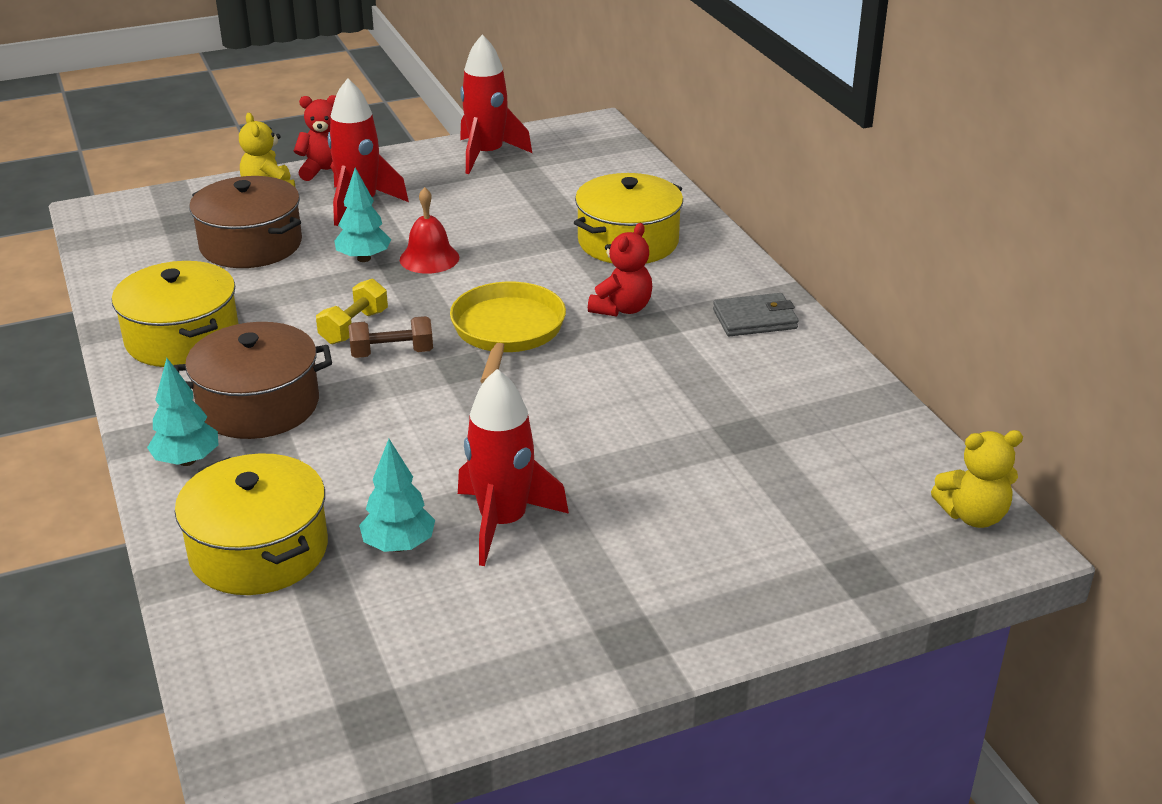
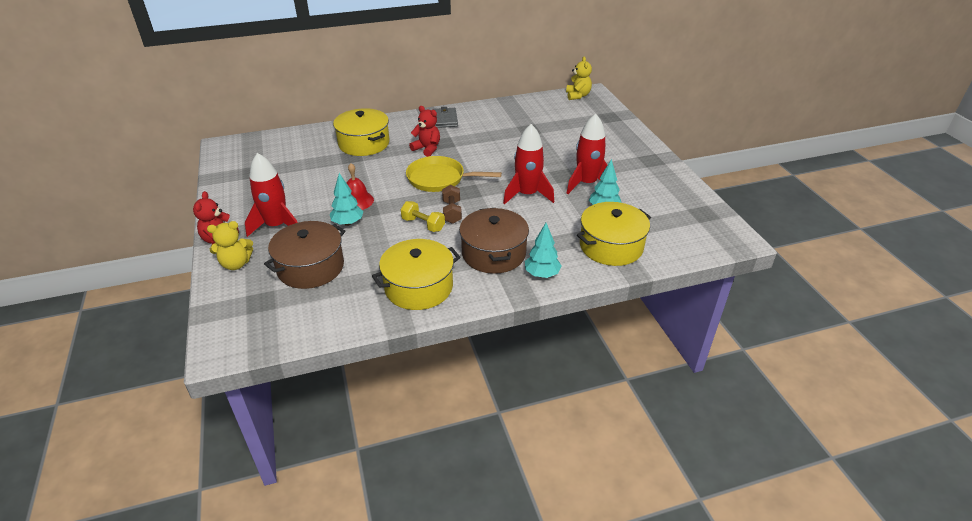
camera: 85 degrees left, 5 degrees up
(487, 155) = (237, 180): red rocket -> red rocket (527, 194)

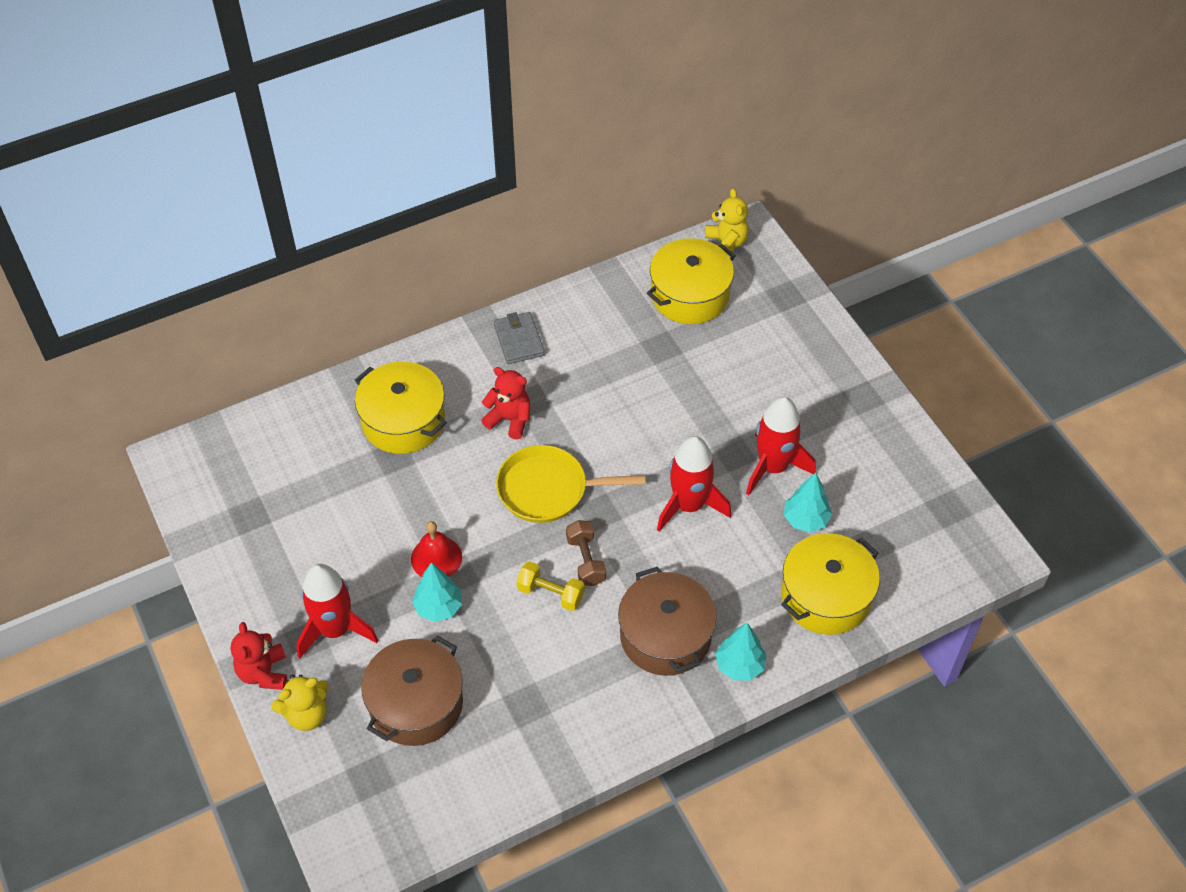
camera: 10 degrees left, 15 degrees up
(418, 287) = (578, 716): yellow pot -> yellow pot (689, 295)

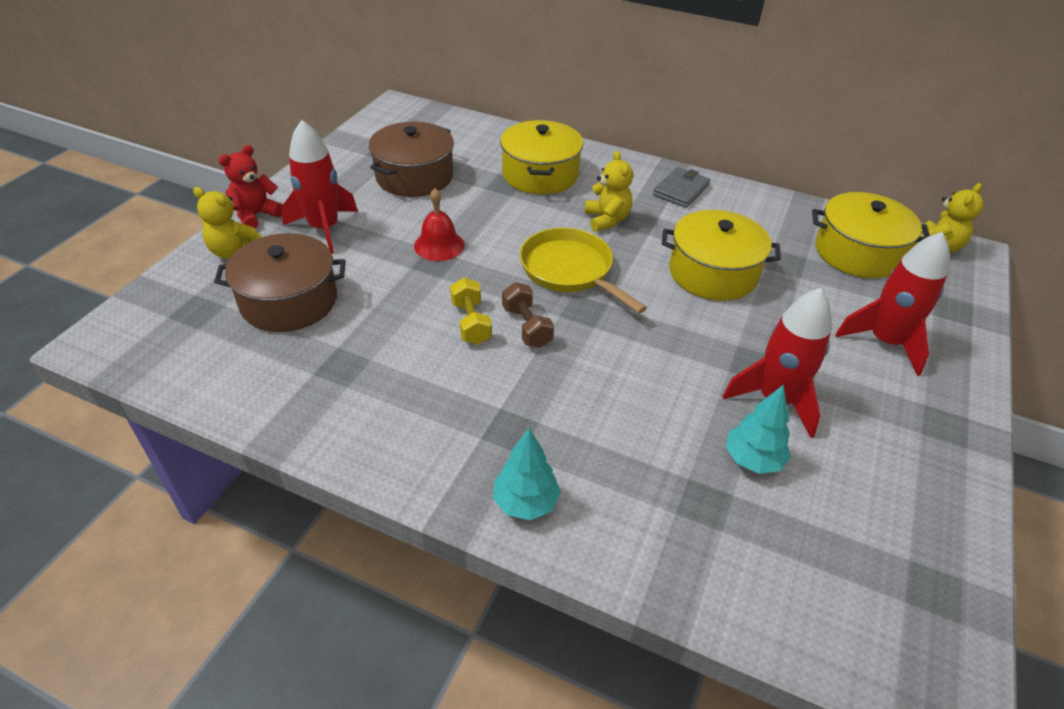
camera: 50 degrees right, 10 degrees down
(438, 607) = (394, 268): turquoise tree -> none
(509, 419) = (607, 220): red teddy bear -> yellow teddy bear
(585, 560) = (526, 327): brown dumbbell -> brown dumbbell turned 60 degrees counterclockwise
(665, 636) = (503, 423): brown pot -> brown pot (414, 176)
(689, 505) = (659, 363): red rocket -> red rocket (885, 342)
(825, 596) = (686, 532): yellow pot -> yellow pot (713, 273)

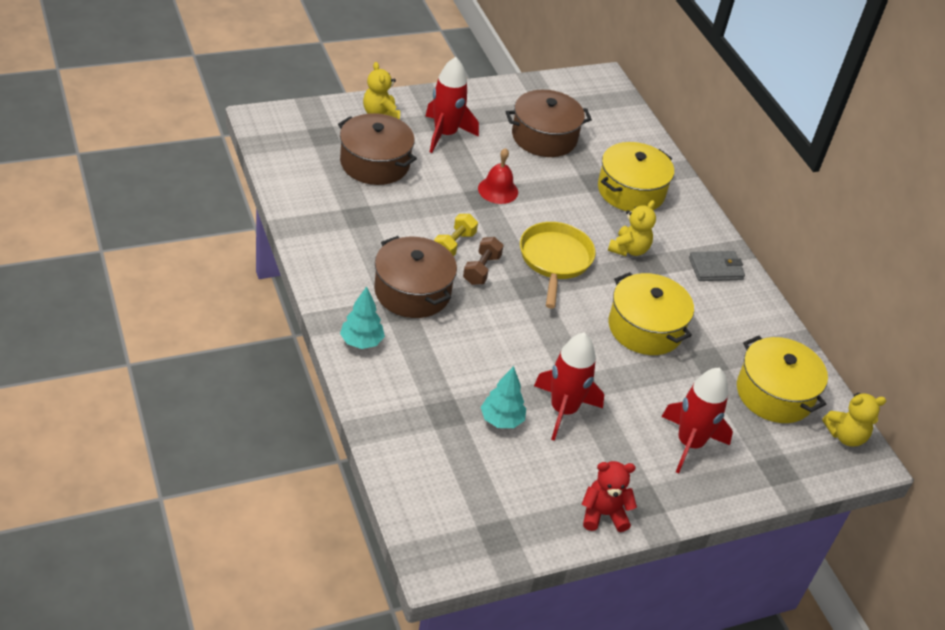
camera: 40 degrees right, 0 degrees up
(256, 215) = (417, 100): red teddy bear -> red teddy bear (603, 514)
(498, 401) = (412, 291): none -> brown pot

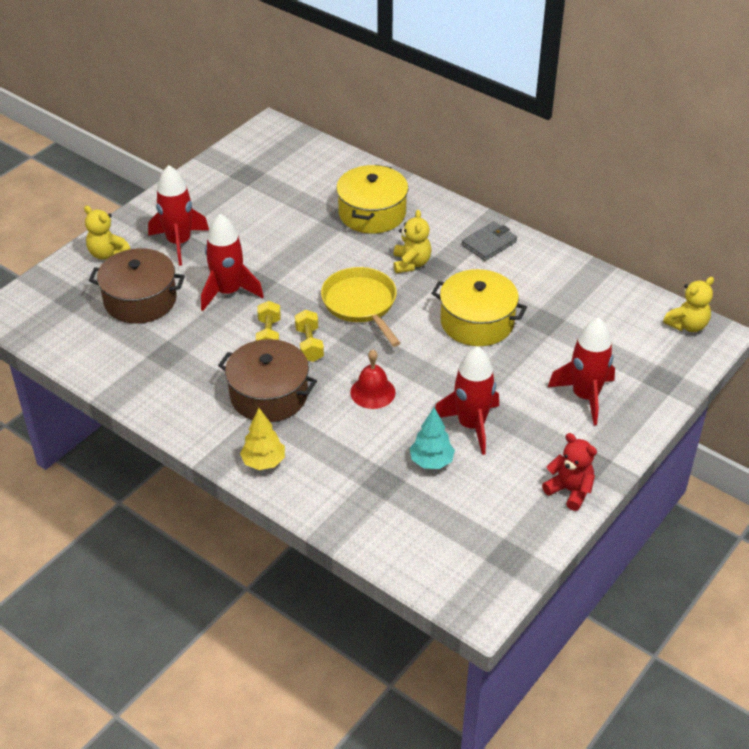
camera: 25 degrees left, 0 degrees up
(361, 342) = (263, 462): turquoise tree -> yellow tree
(451, 193) = (228, 292): none -> red rocket
(481, 270) = (309, 344): brown dumbbell -> yellow dumbbell
(498, 190) = (265, 269): red bell -> red bell (372, 392)
(544, 137) = (264, 203): brown pot -> none
(603, 514) = (570, 491): red teddy bear -> red teddy bear turned 75 degrees clockwise
(774, 394) = (612, 321): yellow pot -> none

